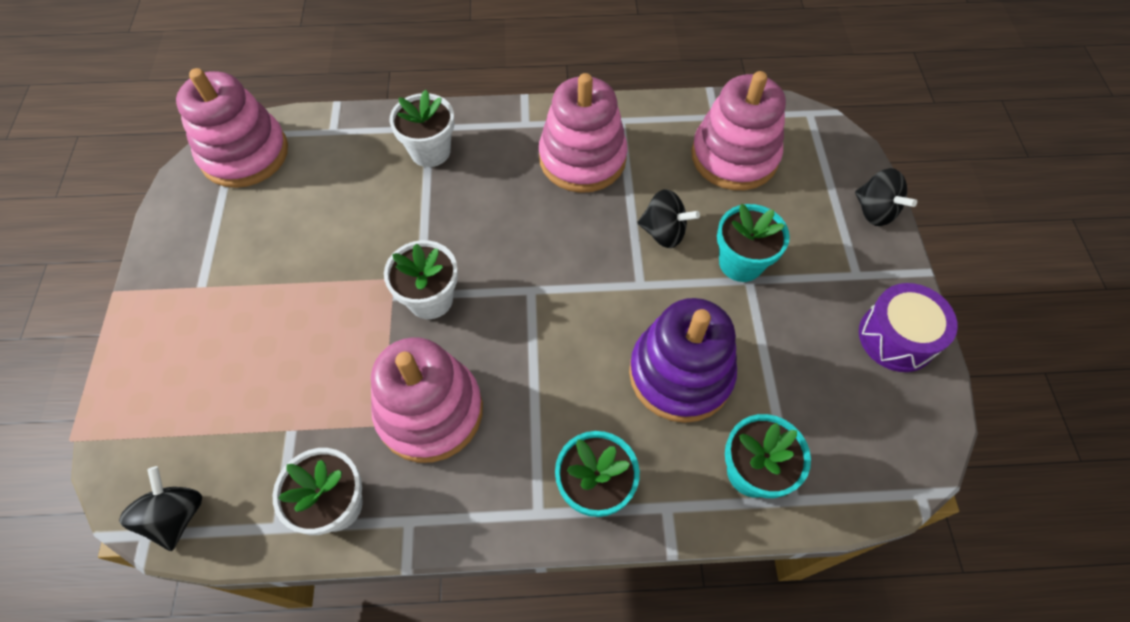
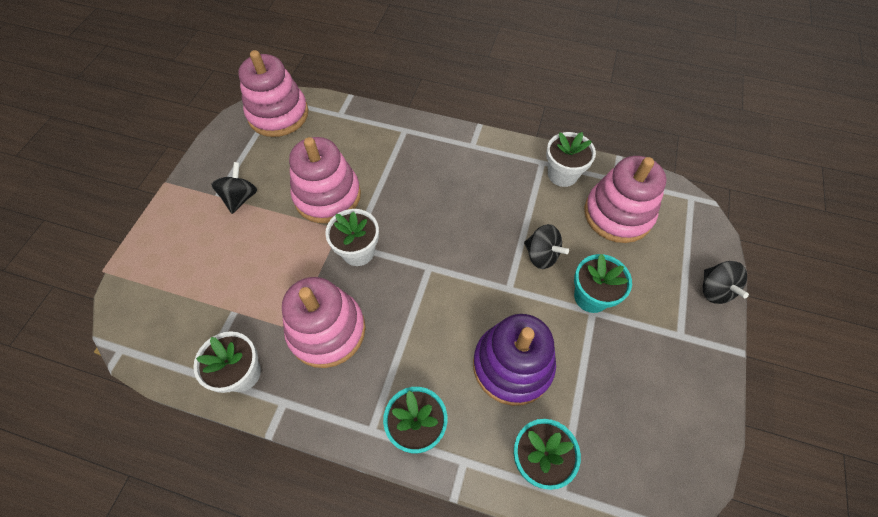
camera: 20 degrees right, 0 degrees up
(176, 516) = (143, 343): black spinning top -> black spinning top (240, 198)
(430, 151) = (398, 147): white flower pot -> white flower pot (562, 174)
(582, 158) = (503, 183): pink stacking toy -> pink stacking toy (327, 196)
(896, 337) = (694, 396): purple drum -> none

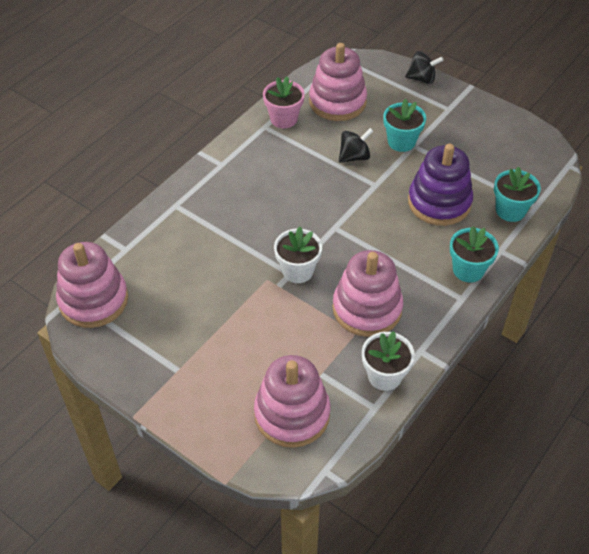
camera: 70 degrees left, 10 degrees down
(240, 198) = (191, 350): black spinning top -> none
(327, 196) = (224, 280): pink stacking toy -> pink stacking toy (292, 414)
(562, 174) = (284, 119): white flower pot -> pink flower pot

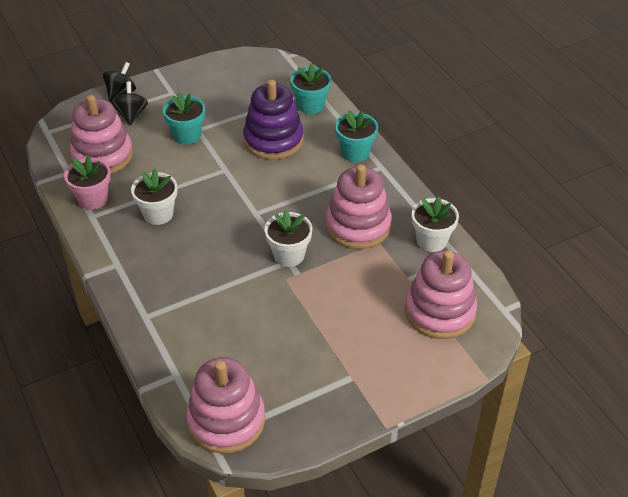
camera: 65 degrees left, 5 degrees down
(292, 165) = (158, 214): none -> white flower pot
(354, 157) = (181, 170): black spinning top -> black spinning top (131, 115)

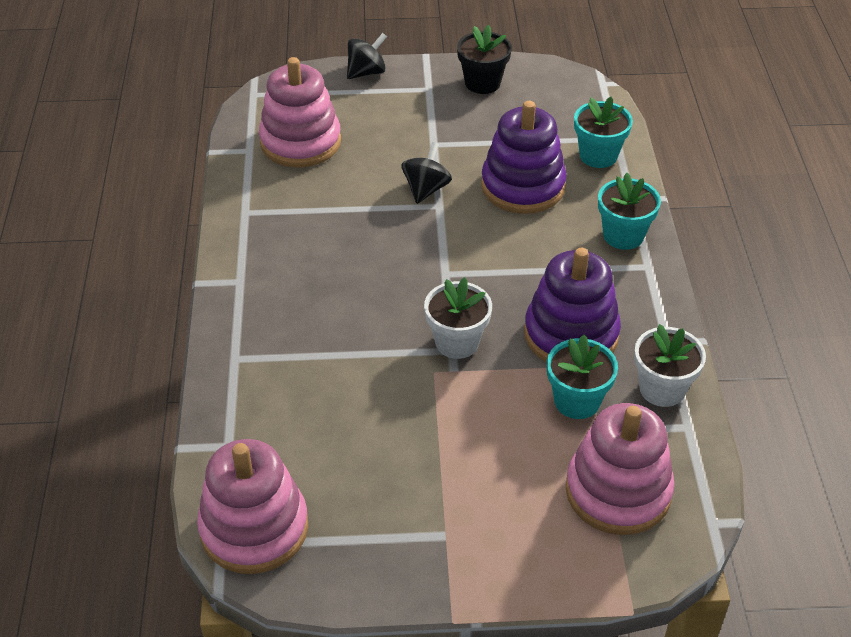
camera: 25 degrees right, 0 degrees up
(93, 199) = (258, 192): pink flower pot -> none
(131, 115) = (364, 102): black spinning top -> black spinning top (426, 189)
(158, 214) = (324, 235): white flower pot -> none
(187, 135) = (417, 147): turquoise flower pot -> turquoise flower pot (577, 401)
(206, 78) = (482, 83): none -> black flower pot
(358, 226) = (571, 334): pink stacking toy -> purple stacking toy

